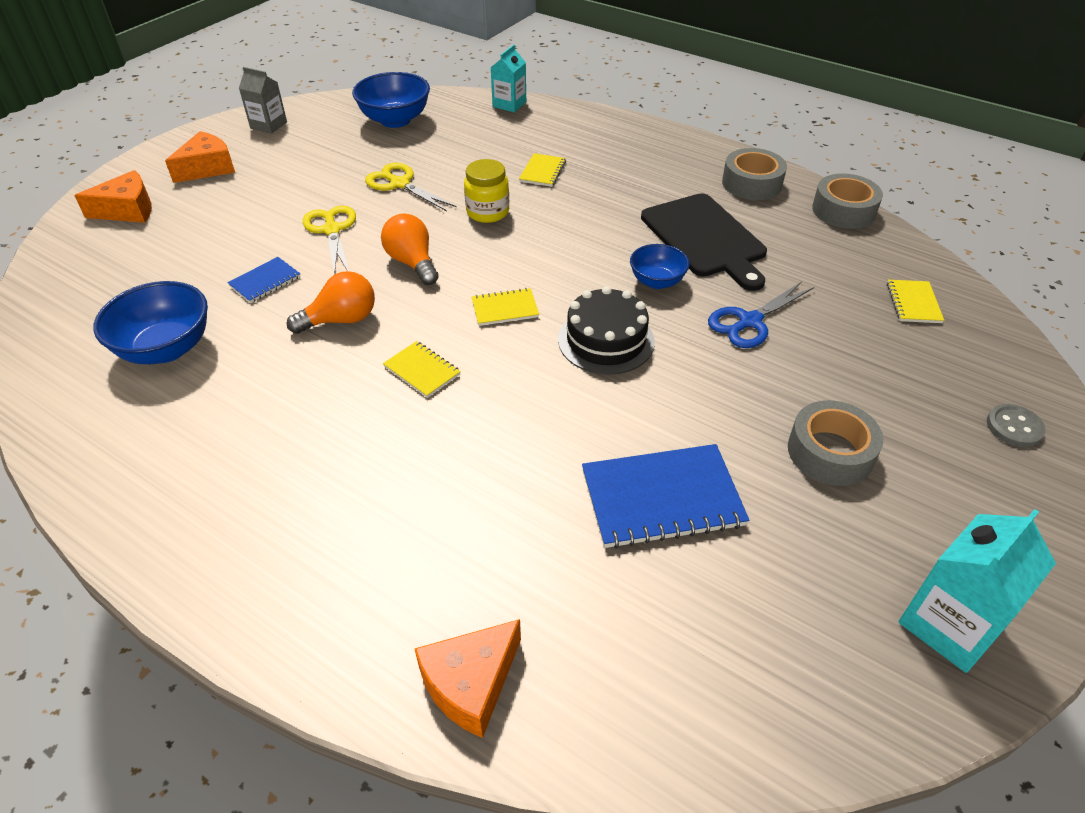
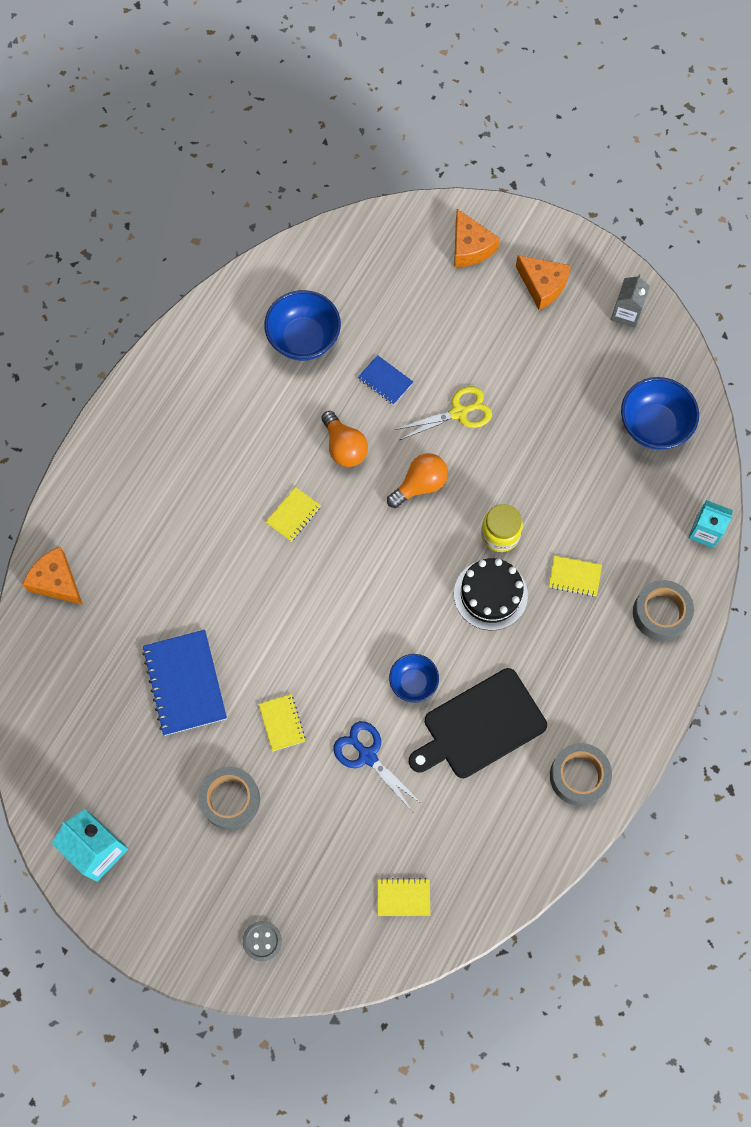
camera: 85 degrees right, 25 degrees up
(400, 184) = (537, 452): yellow scissors -> none
(505, 309) = (367, 564): yellow notebook -> yellow notebook (282, 723)
(606, 340) = (336, 643): black cake -> black cake (490, 594)
(843, 210) = (540, 860): grey tape -> grey tape (661, 613)

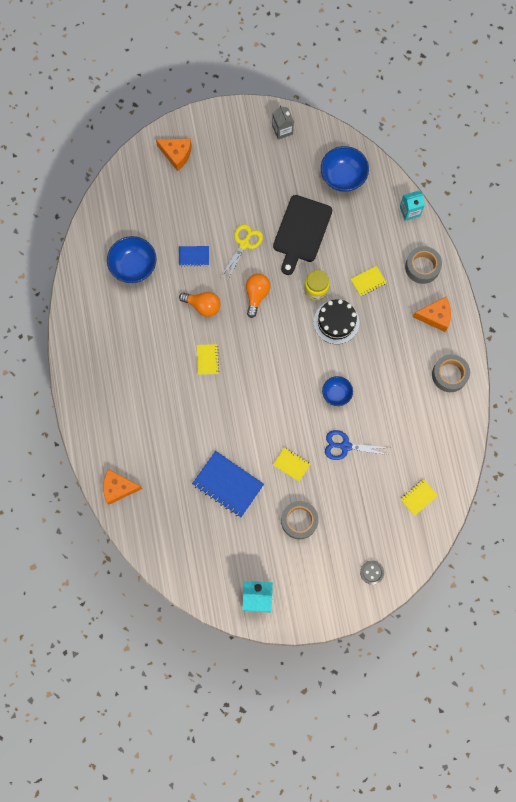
camera: 40 degrees left, 5 degrees up
(480, 726) = (385, 388): black cutting board -> black cutting board (301, 231)
(542, 285) = (229, 147): orange cheese -> orange cheese (435, 316)

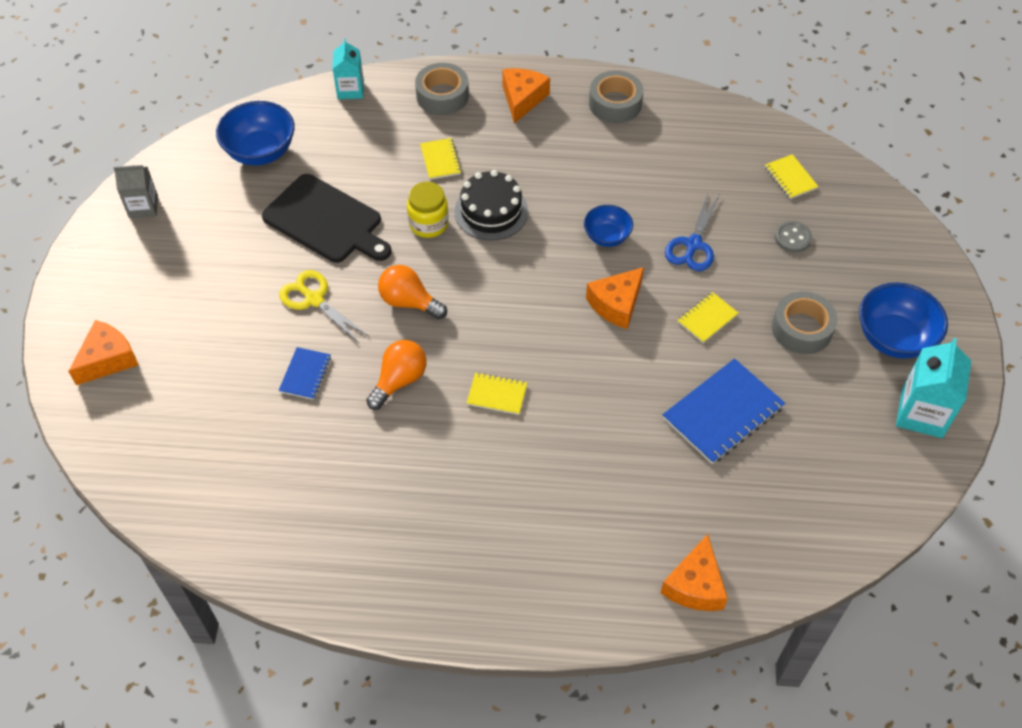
camera: 75 degrees left, 20 degrees down
(134, 266) = (285, 470): blue bowl -> blue bowl (893, 338)
(287, 410) = (616, 304): none -> orange cheese
(372, 572) = (897, 257): grey button -> grey button (792, 238)

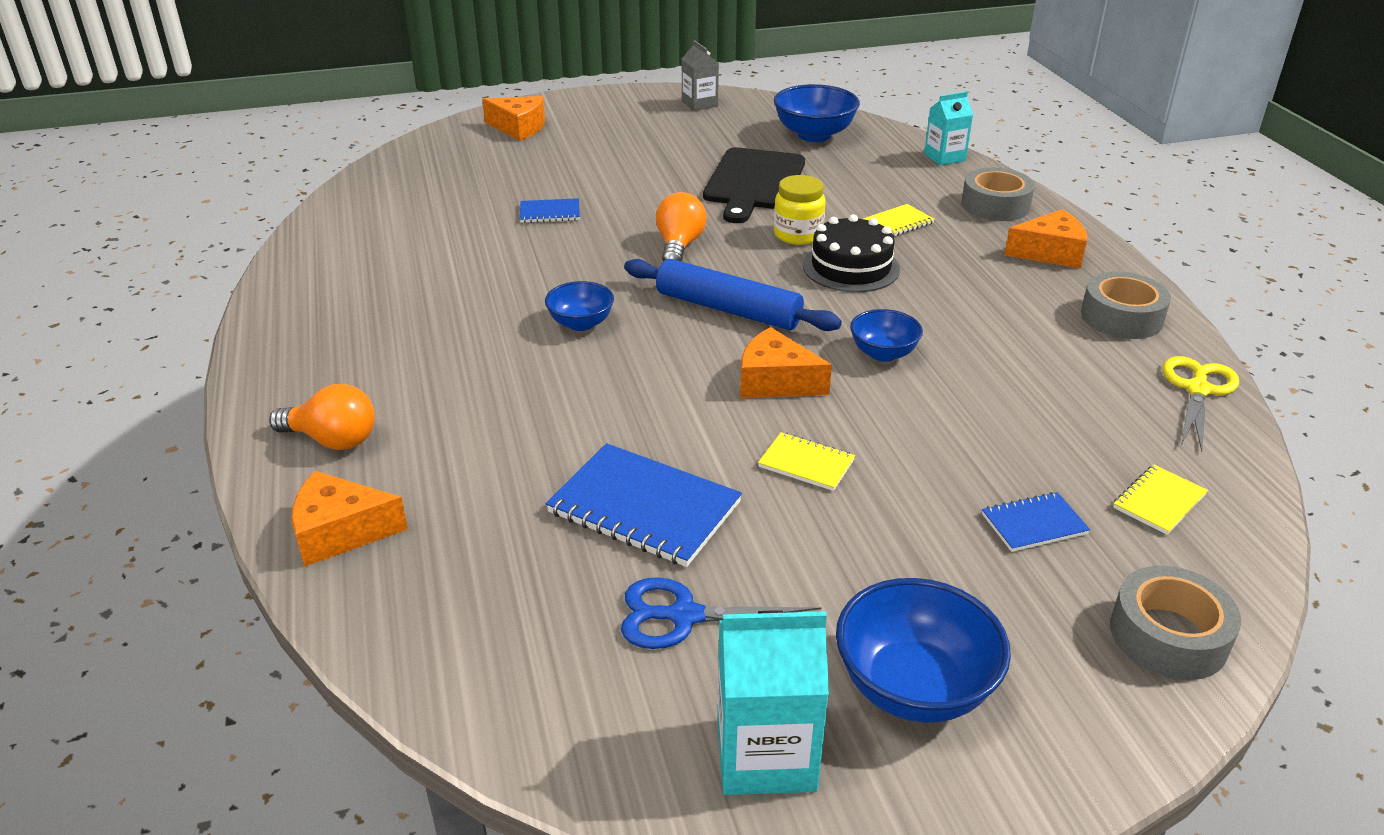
camera: 70 degrees right, 20 degrees down
(314, 299) = (647, 197): yellow scissors -> yellow scissors (1198, 390)
(399, 380) = (569, 262): orange light bulb -> orange light bulb (332, 440)
(497, 395) = (581, 323): yellow notebook -> blue bowl
(516, 301) = (728, 309): none -> blue rolling pin
(693, 245) = (932, 427): blue scissors -> blue scissors (684, 616)
(792, 238) = (1034, 524): grey button -> blue notebook
(801, 329) = (854, 565): grey tape -> grey tape (1168, 636)

